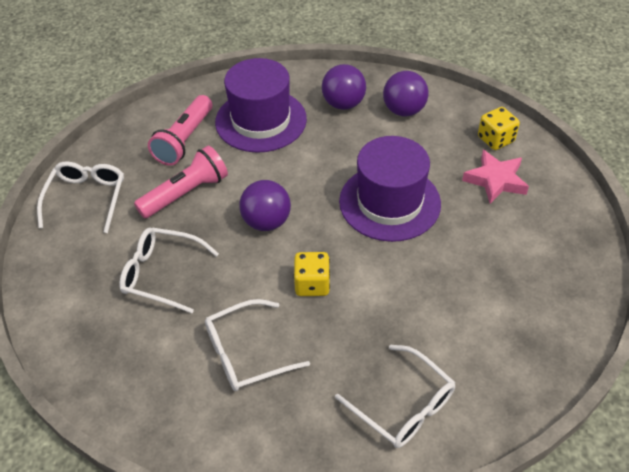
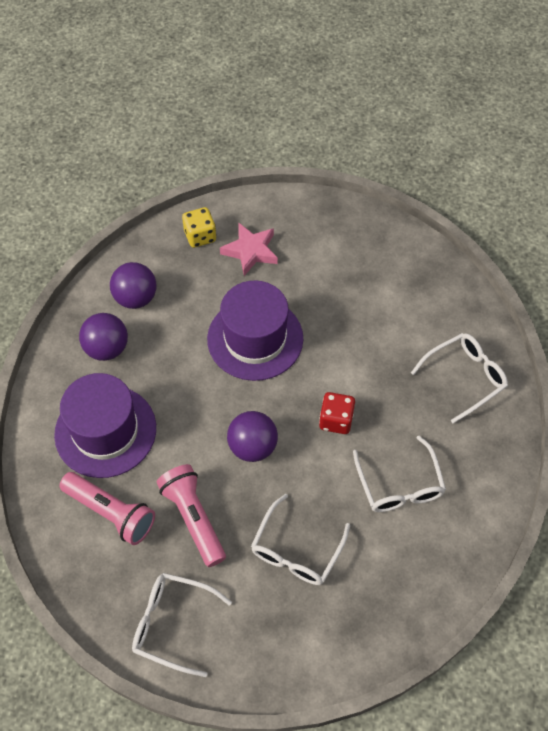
camera: 80 degrees left, 10 degrees up
(312, 284) = (336, 420): yellow dice -> red dice

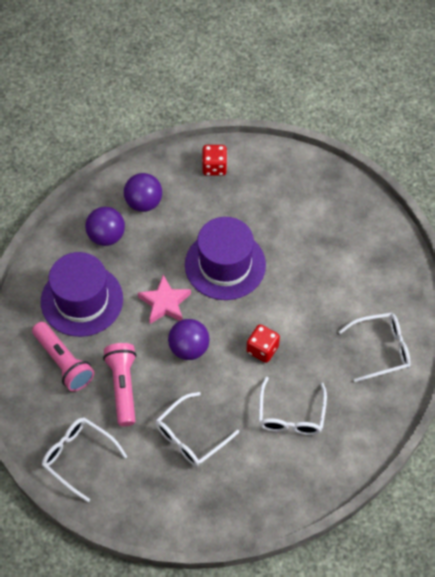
camera: 20 degrees right, 0 degrees up
(200, 236) = (214, 167): yellow dice -> red dice
(250, 251) = (250, 192): pink star -> pink star (165, 303)

